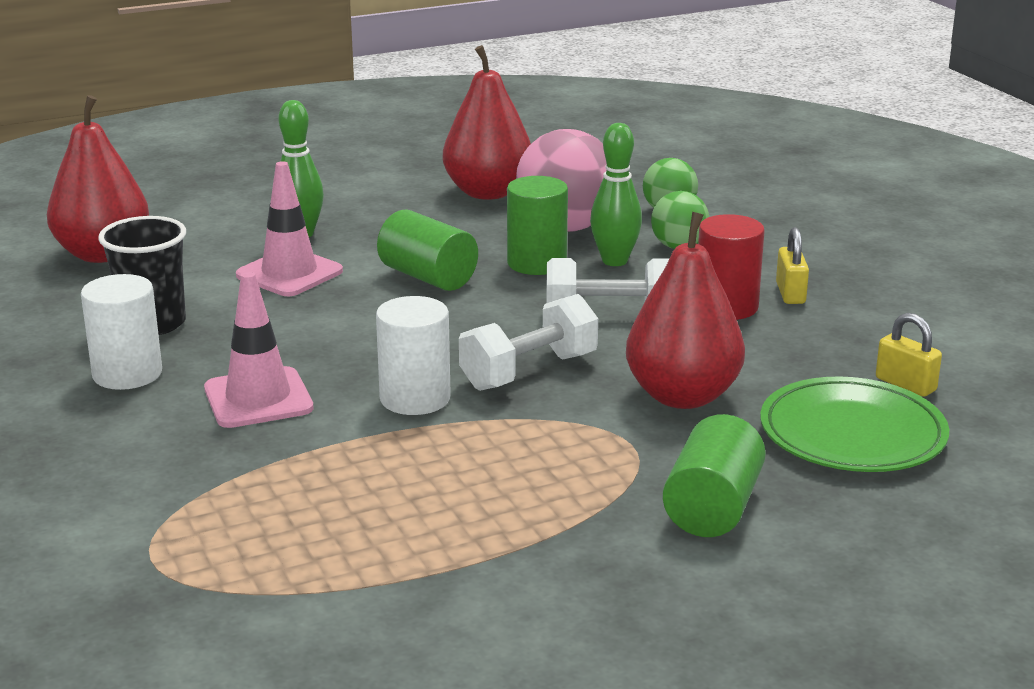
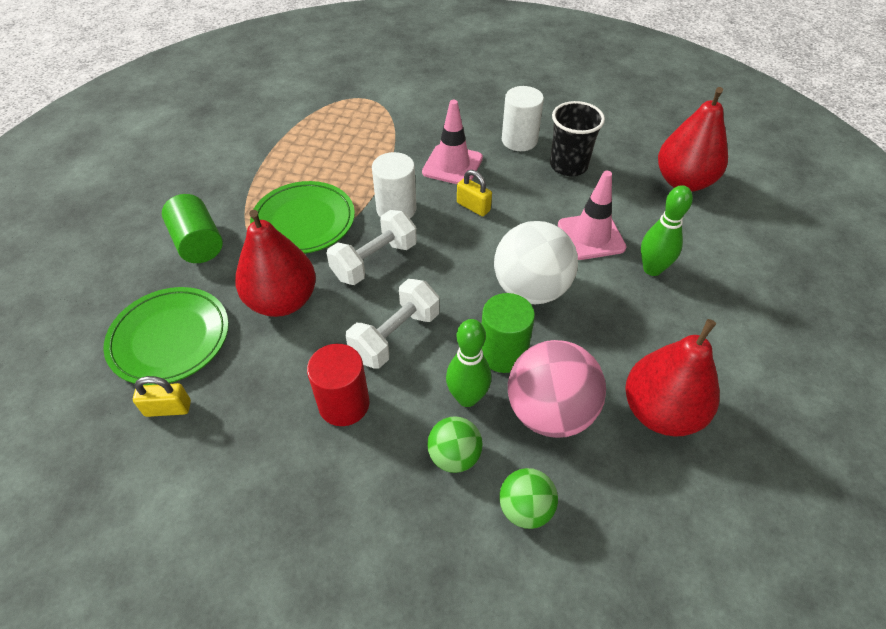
camera: 130 degrees right, 25 degrees up
(428, 277) = (531, 289): green cylinder -> white ball
(529, 372) = (374, 261): white dumbbell -> white dumbbell turned 45 degrees clockwise
(542, 451) = (304, 221): none -> green plate
(790, 293) = (320, 458): yellow padlock -> yellow padlock (473, 207)

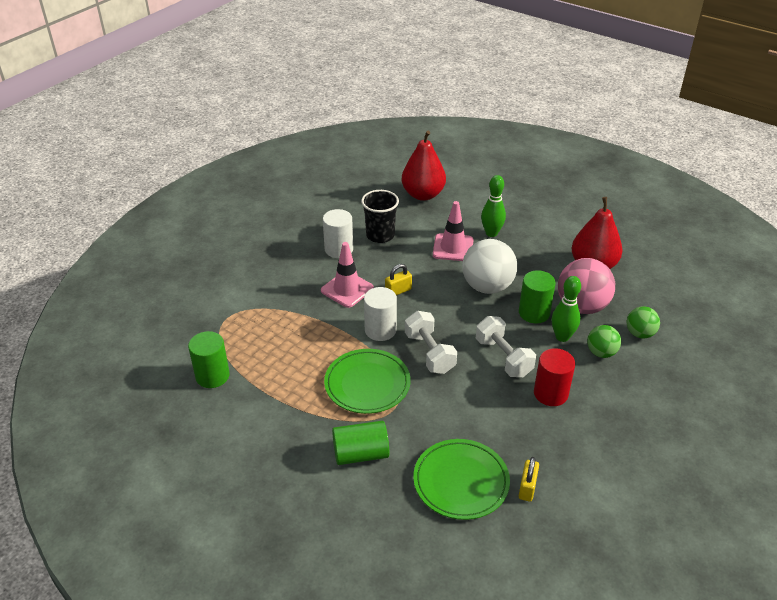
camera: 70 degrees left, 10 degrees down
(280, 114) = (212, 376): none -> green cylinder
(282, 301) = (448, 410): red pear -> none

